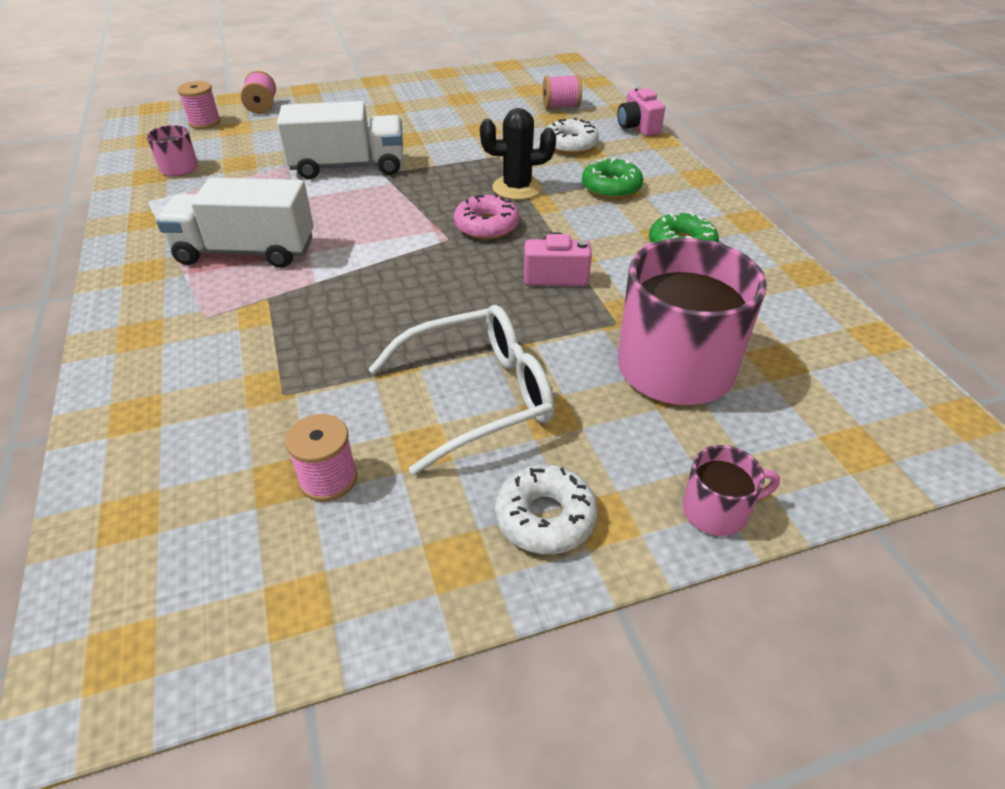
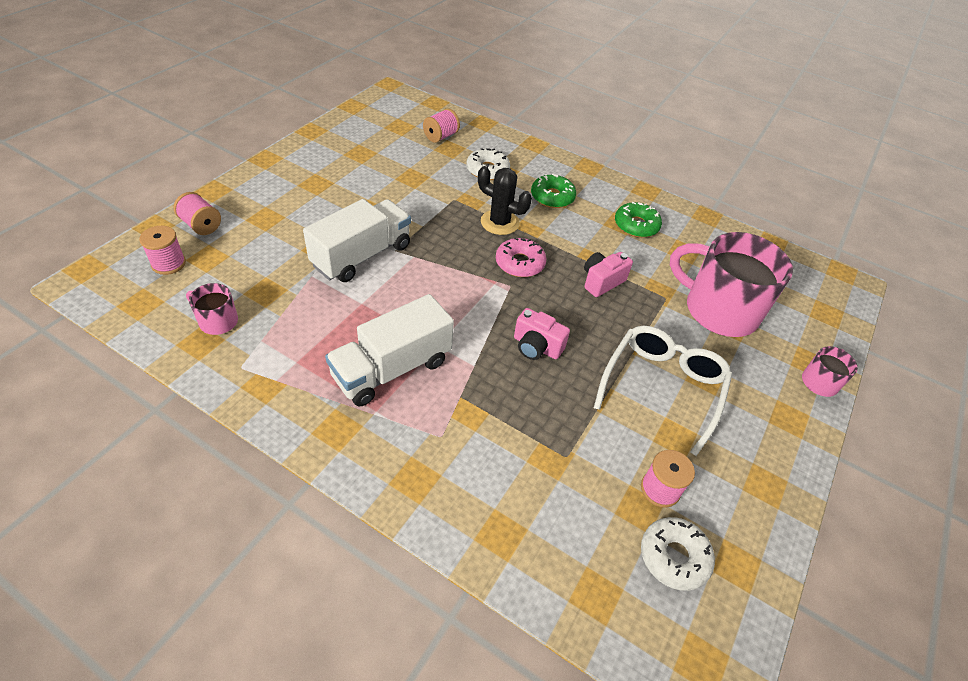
camera: 45 degrees left, 5 degrees up
(517, 188) = (500, 222): black cactus -> black cactus turned 75 degrees clockwise
(545, 517) = (769, 435): white donut -> white donut (674, 557)
(638, 127) = (510, 138): pink camera -> pink camera (536, 347)

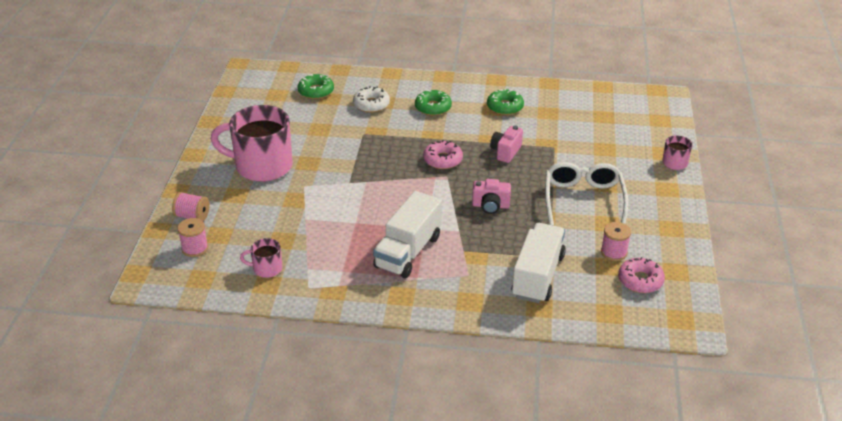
camera: 20 degrees left, 10 degrees down
(362, 256) = (329, 194): white truck -> white truck (537, 276)
(441, 136) = (316, 91): pink spool -> green donut
(500, 222) = (408, 138): black cactus -> none
(674, 557) = (640, 280): white donut -> pink donut
(719, 310) = (592, 142): pink mug -> pink mug (262, 166)

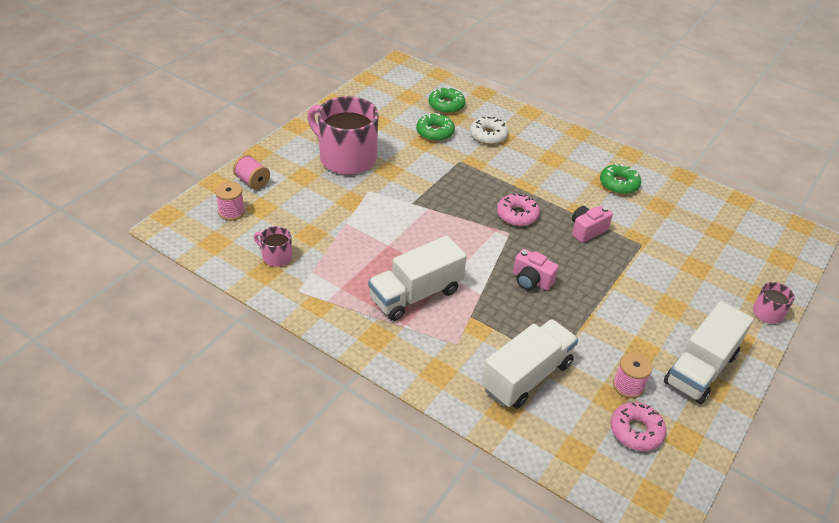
camera: 25 degrees right, 5 degrees up
(433, 107) = (545, 159): green donut -> green donut (435, 132)
(583, 200) = (634, 313): white glasses -> none
(655, 220) = (700, 369): none -> white truck

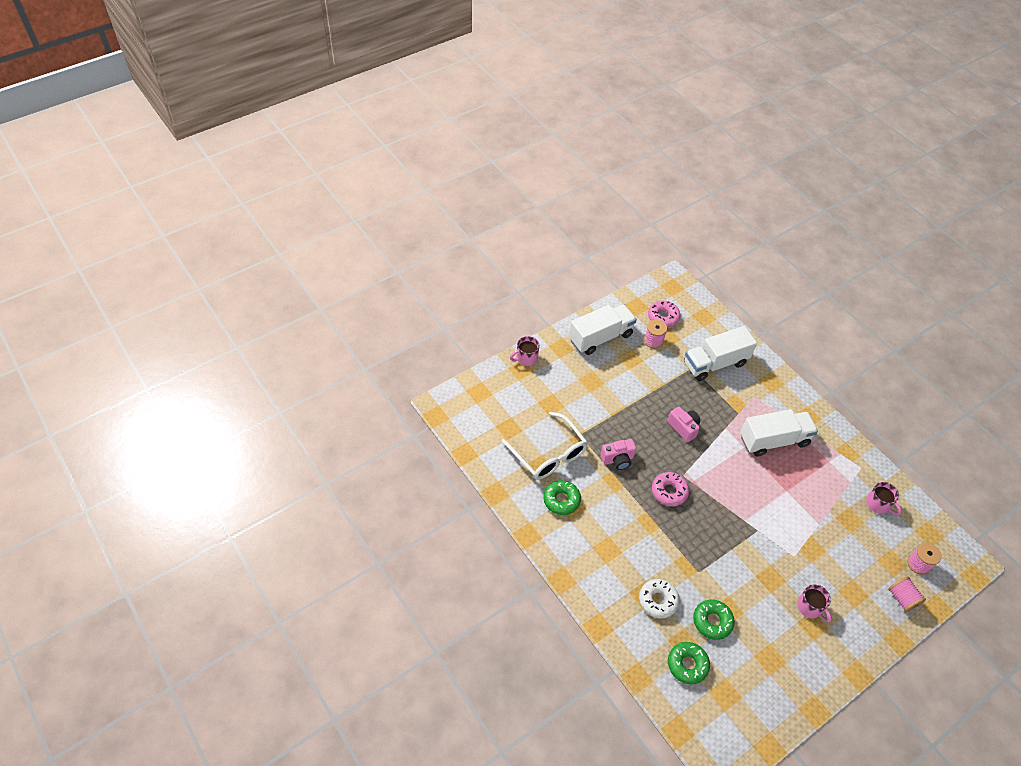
camera: 160 degrees left, 10 degrees up
(346, 158) = (810, 607): pink mug -> pink mug, size x0.45
(660, 218) = (548, 454): none -> white glasses

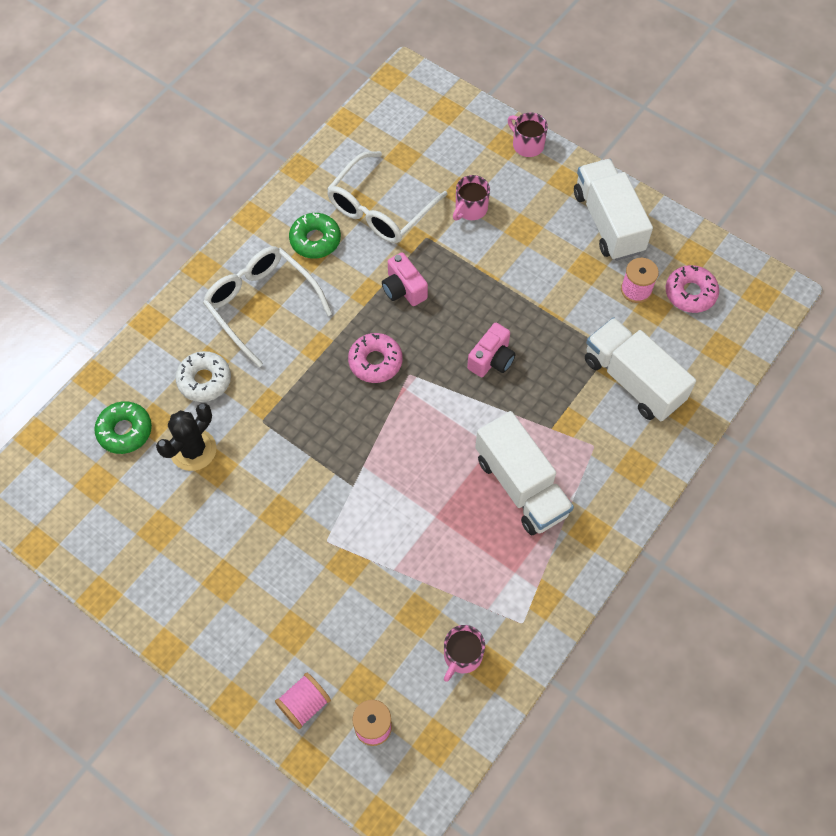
camera: 75 degrees right, 10 degrees up
(600, 337) = (608, 222): white truck -> white truck turned 150 degrees counterclockwise
(605, 548) = (261, 305): none -> white glasses
(712, 621) = (193, 450): green donut -> black cactus
(810, 607) = (251, 572): pink mug -> pink mug (470, 208)

